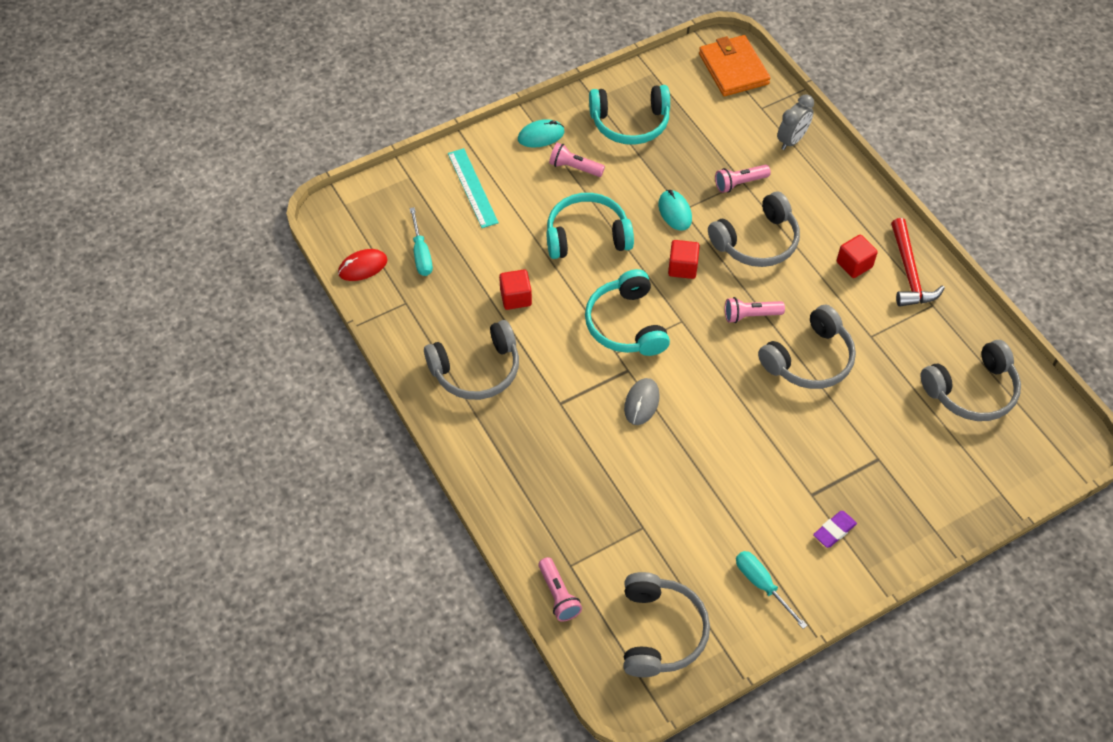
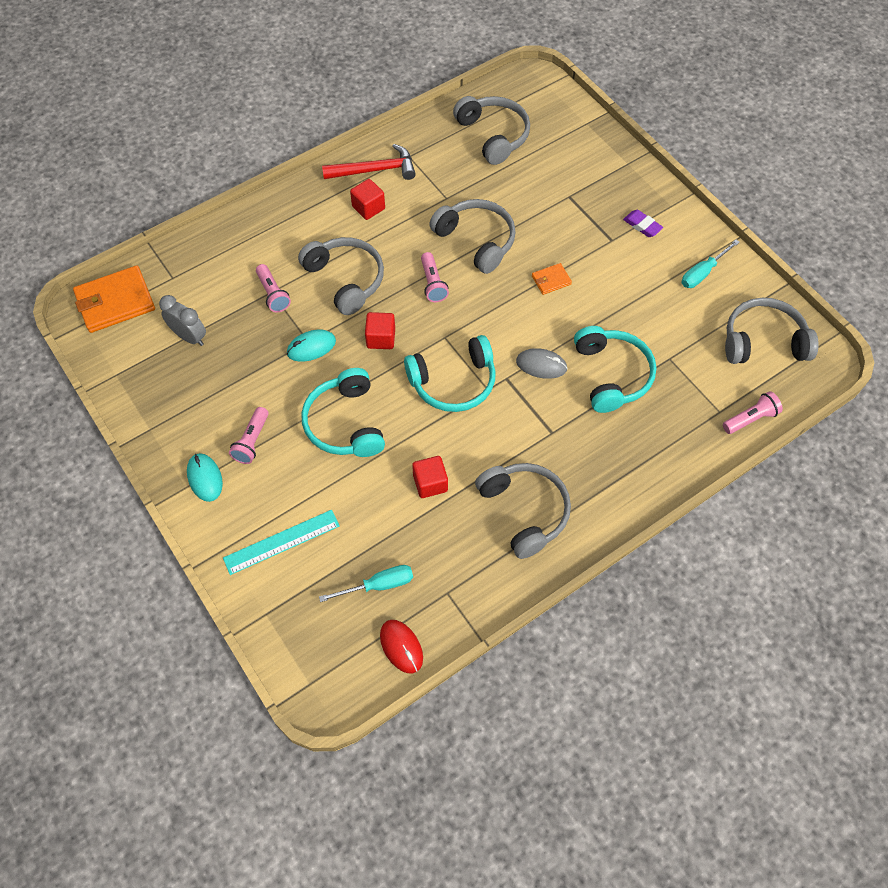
camera: 95 degrees left, 5 degrees up
(630, 123) = (189, 392): turquoise headphones -> turquoise headphones (612, 375)
(753, 425) = (551, 280): none -> orange wallet
(792, 140) = (217, 253): grey clock -> grey clock (189, 337)

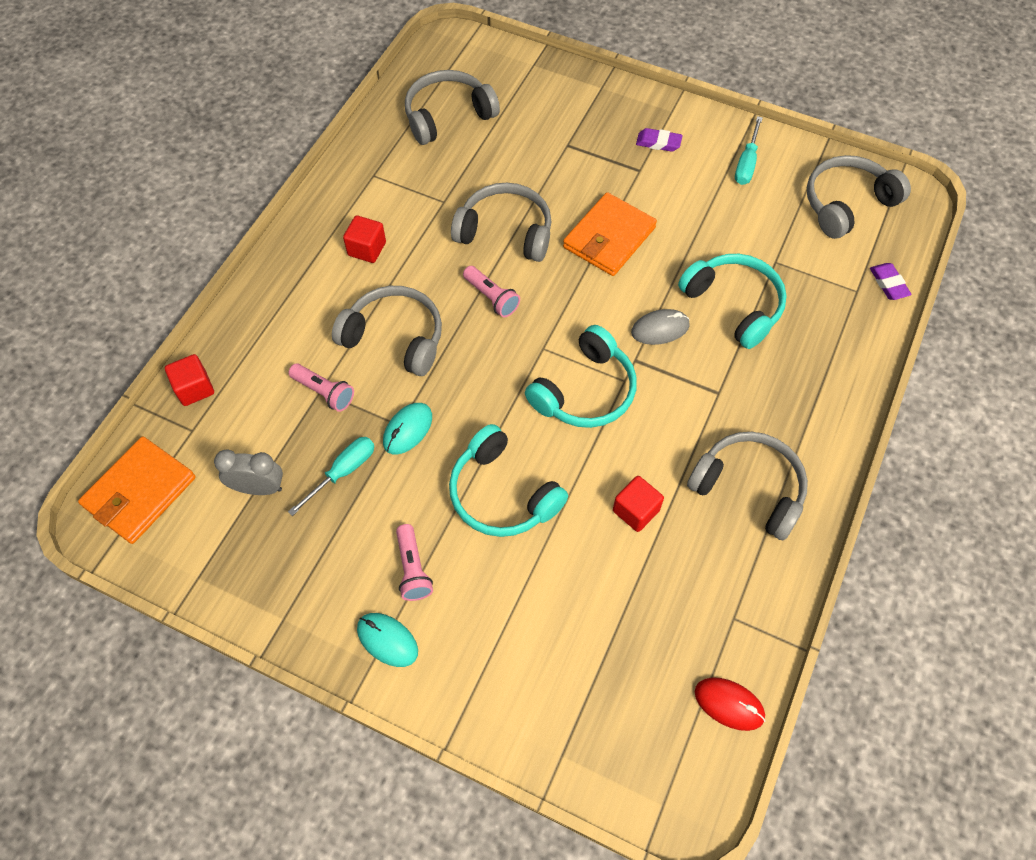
camera: 30 degrees left, 0 degrees up
(281, 541) = (523, 663): turquoise ruler -> none
(375, 170) = (346, 205): red hammer -> none
(378, 585) = (659, 651): turquoise screwdriver -> turquoise screwdriver (343, 472)
(381, 338) = (477, 382): red cube -> red cube (194, 388)
(493, 135) = (448, 115): grey headphones -> grey headphones turned 60 degrees counterclockwise
(551, 280) = (609, 237): orange wallet -> orange wallet, size x2.06
(750, 418) = (888, 284): pink flashlight -> purple eraser

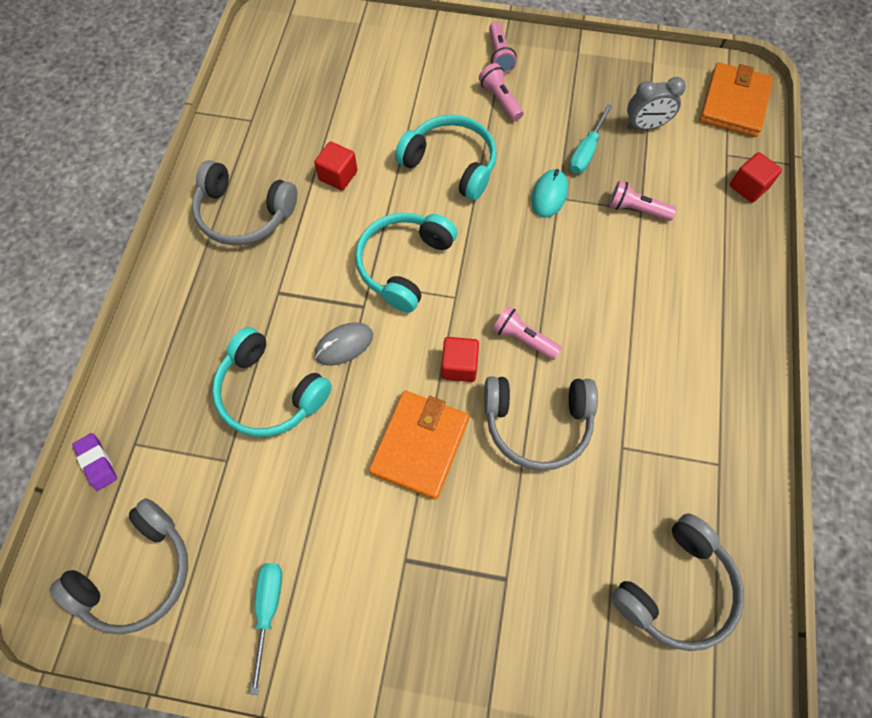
camera: 165 degrees right, 5 degrees up
(367, 249) = (675, 363): red cube -> red cube (459, 366)
(387, 640) = (499, 55): turquoise mouse -> pink flashlight
(395, 337) = (599, 274): grey headphones -> none
(658, 143) = (389, 616): purple eraser -> none
(729, 704) = (251, 70): red mouse -> none

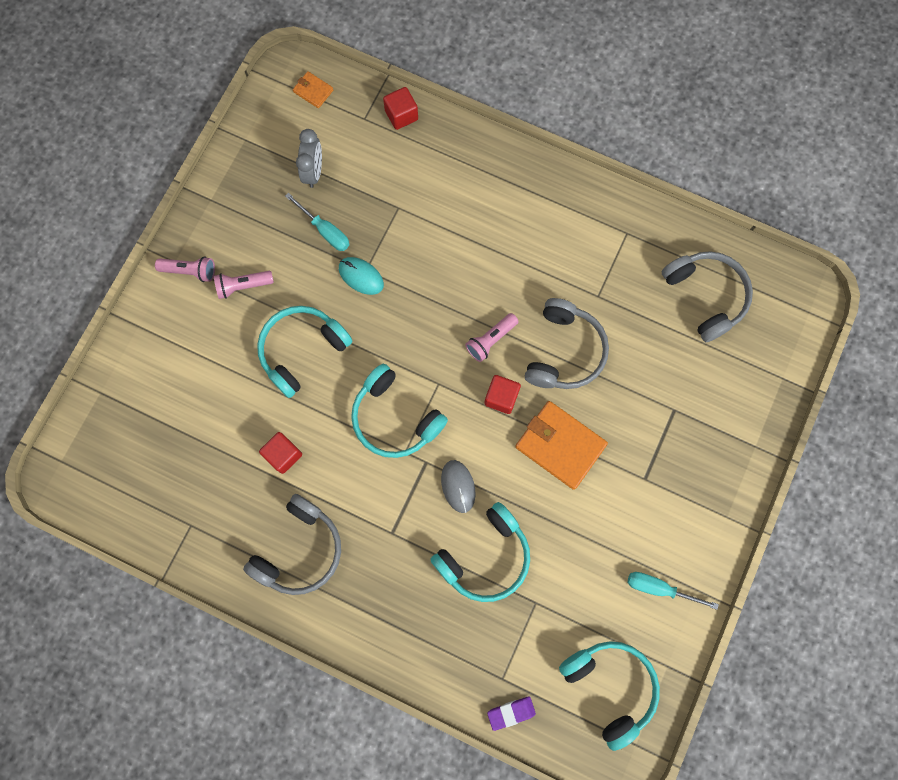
camera: 75 degrees left, 10 degrees up
(137, 573) = (610, 686): grey headphones -> turquoise headphones
(636, 209) = (396, 211): pink flashlight -> none
(734, 103) = (313, 91): orange wallet -> orange wallet, size x0.49

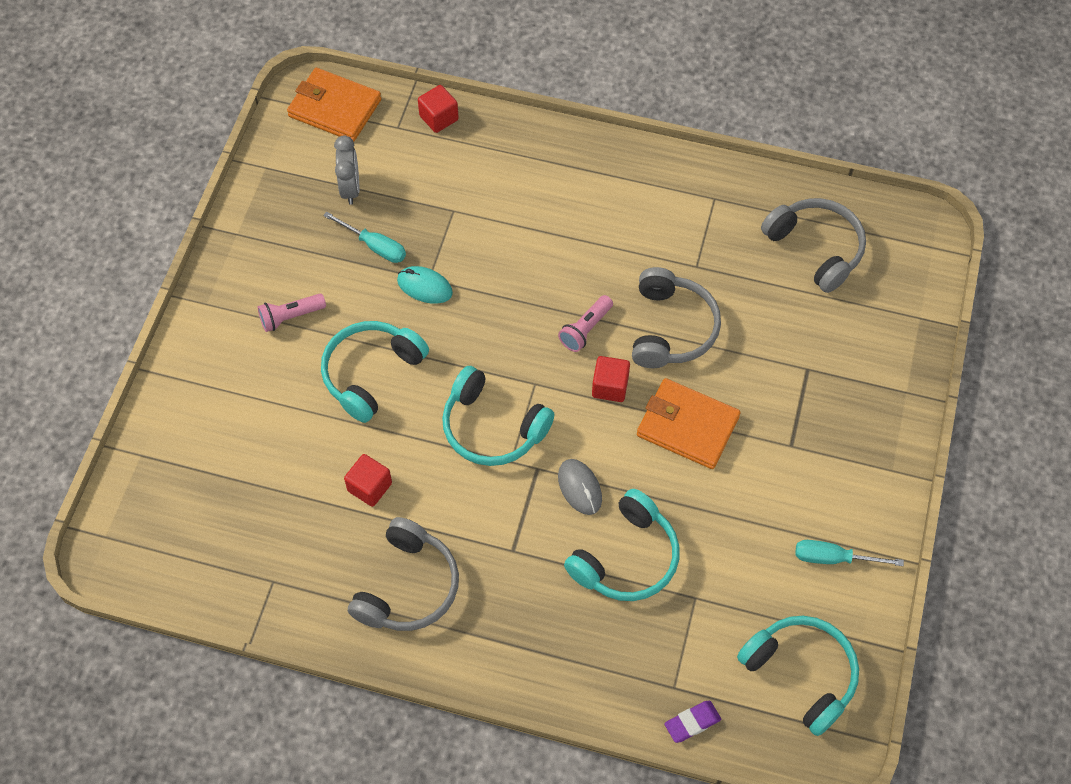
camera: 10 degrees left, 15 degrees down
(190, 271) = (226, 311): pink flashlight -> none
(313, 91) = (335, 108): orange wallet -> orange wallet, size x2.06

